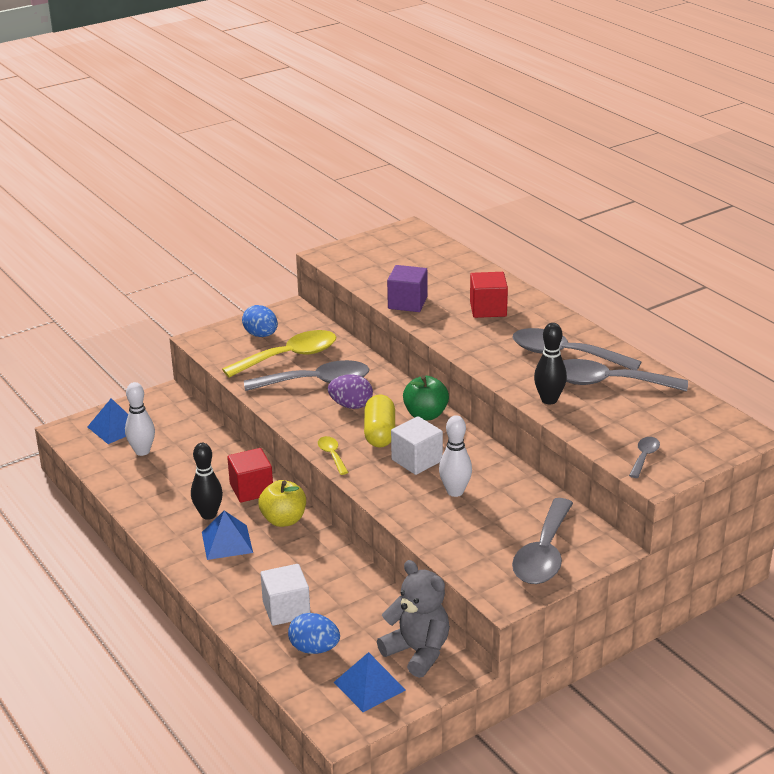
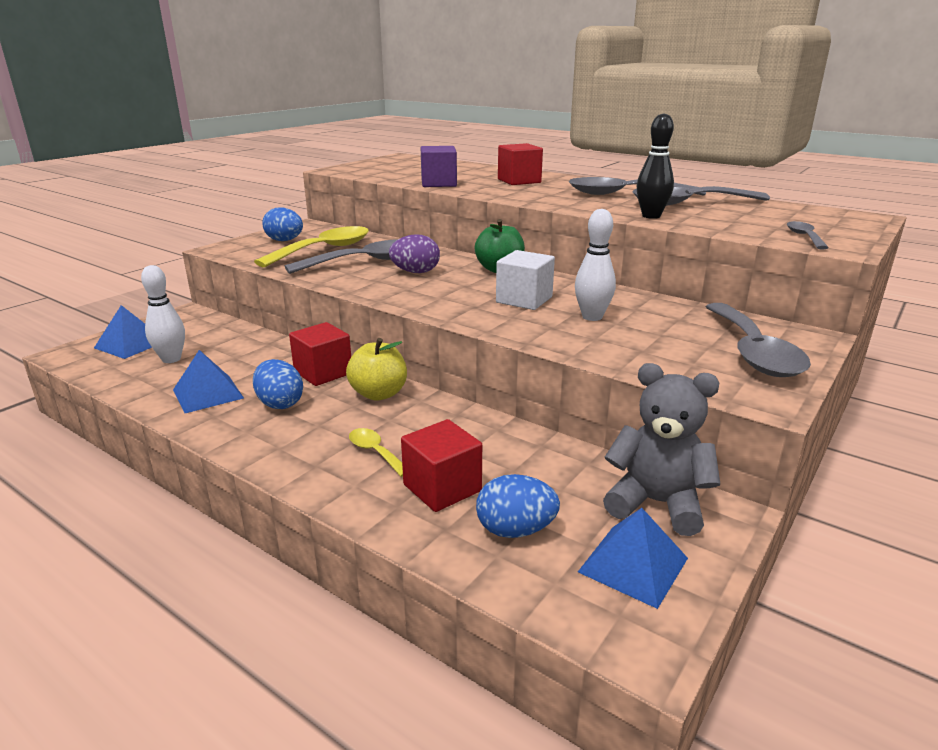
camera: 20 degrees left, 5 degrees down
(208, 514) = (280, 403): black bowling pin -> blue egg
(227, 542) = (317, 427): blue pyramid -> blue pyramid (208, 394)
(286, 609) = (442, 488): white cube -> red cube
(332, 455) = (425, 307): yellow spoon -> yellow spoon (375, 452)
(379, 433) = (464, 286): yellow capsule -> none

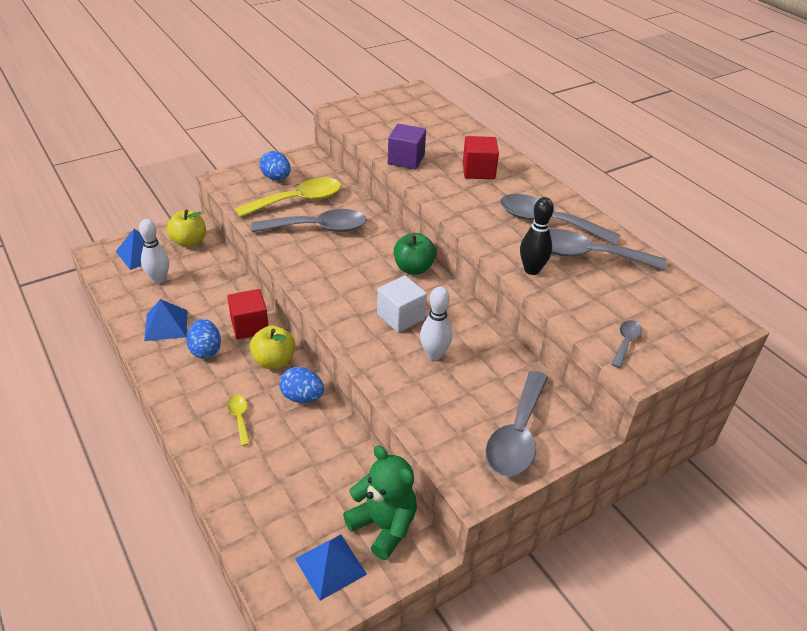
camera: 20 degrees right, 15 degrees up
(193, 325) = (189, 242): none -> yellow apple
(415, 272) = (346, 254): purple egg -> none
(442, 488) = (261, 464): red cube -> none
(515, 530) = (281, 514): blue egg -> blue egg (302, 397)
(656, 503) = (383, 526): grey teddy bear -> green teddy bear

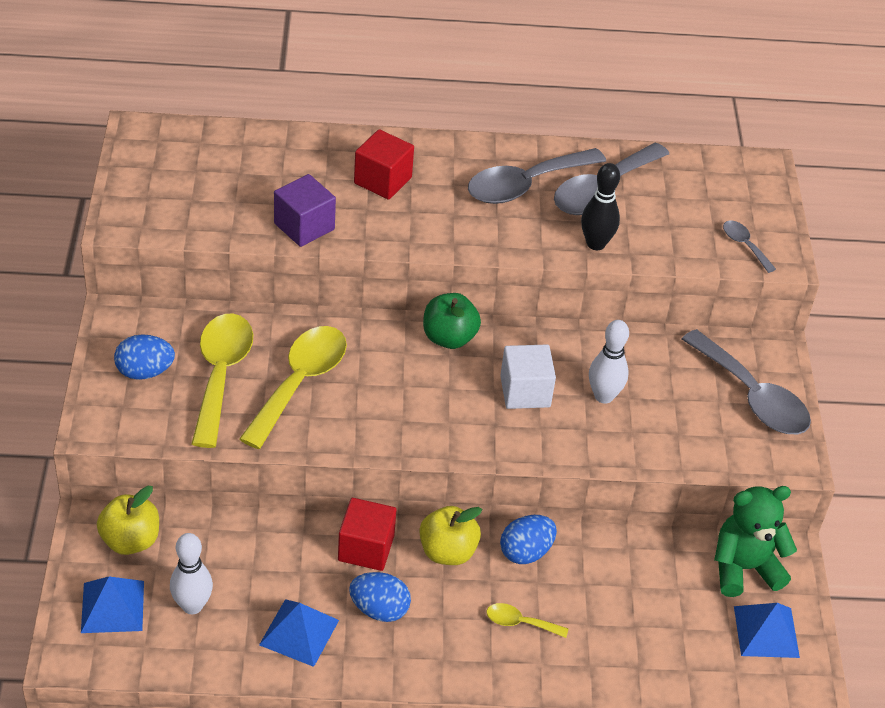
camera: 60 degrees left, 5 degrees up
(318, 228) = (300, 382): grey spoon -> yellow spoon

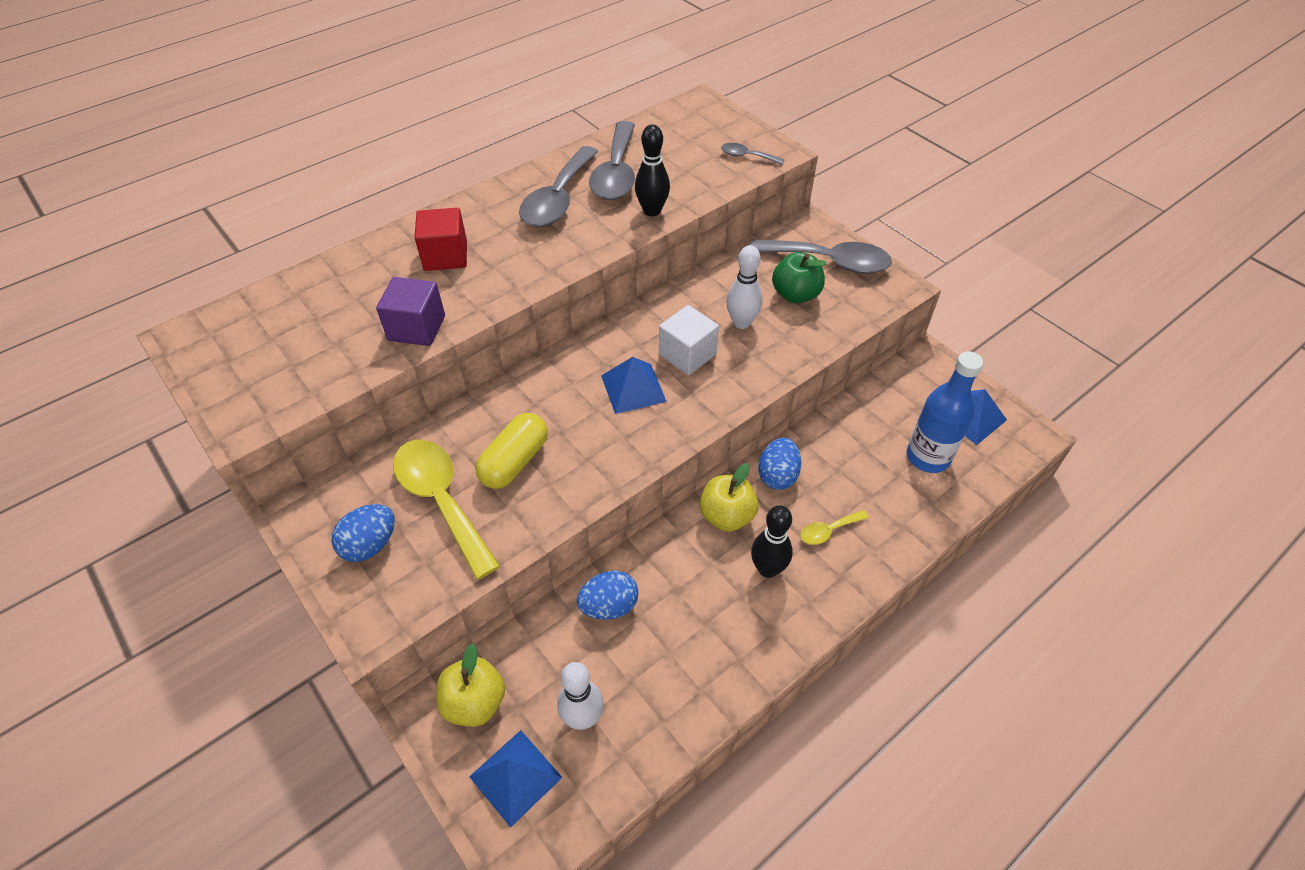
camera: 35 degrees left, 5 degrees up
(299, 632) = (688, 668): blue pyramid -> blue pyramid (633, 388)
(300, 382) = (514, 462): yellow spoon -> yellow capsule
(366, 548) = (668, 558): red cube -> none
(379, 609) = (726, 600): blue egg -> blue egg (609, 606)
(437, 612) = (768, 569): none -> black bowling pin
(449, 338) = (593, 351): green apple -> green apple (795, 295)
(680, 632) = (927, 457): none -> blue bottle
(744, 568) = (914, 385): green teddy bear -> none

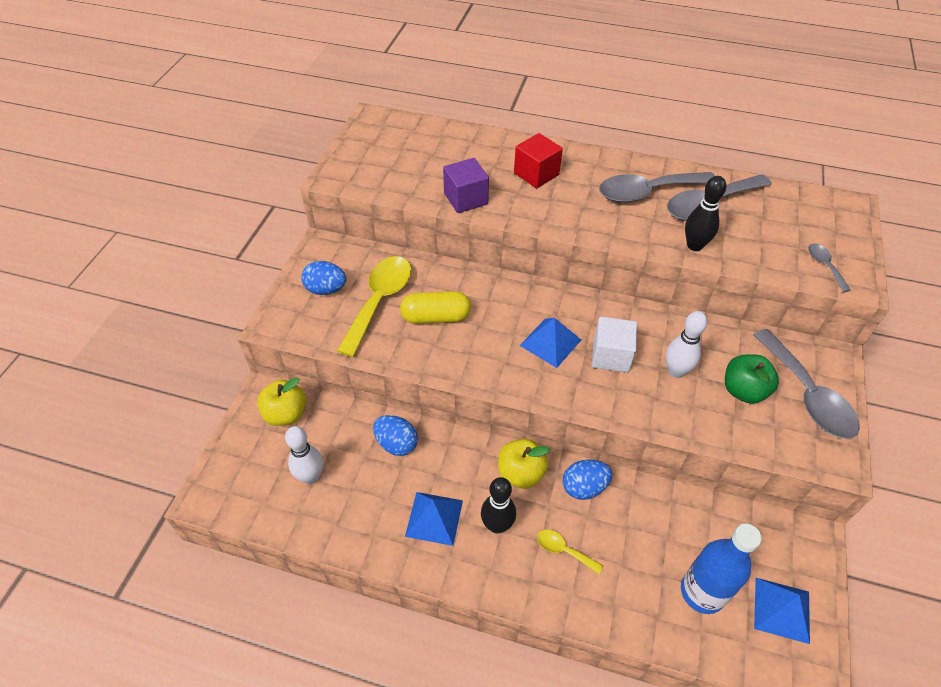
camera: 55 degrees right, 0 degrees up
(515, 777) = (253, 464): blue pyramid -> blue pyramid (434, 518)

